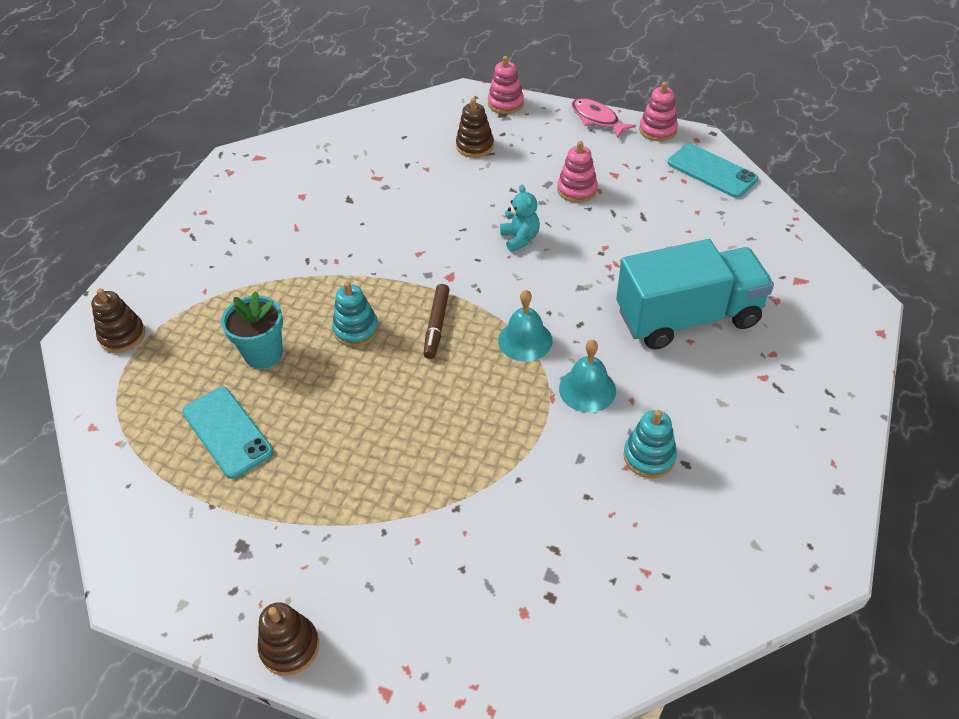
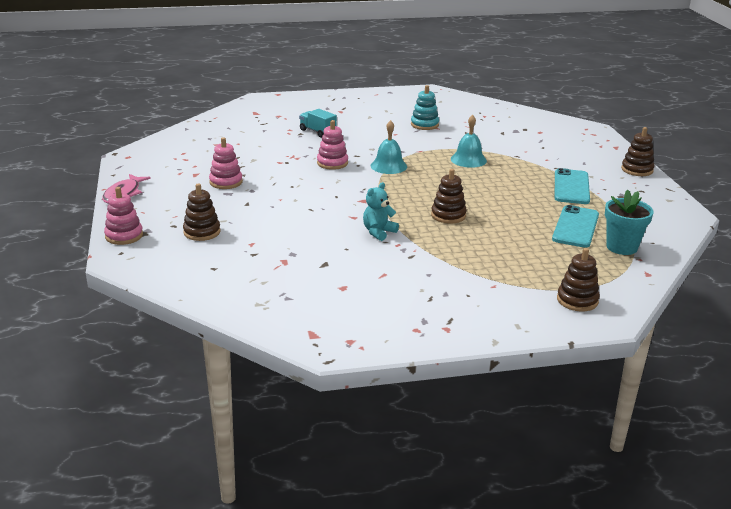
camera: 125 degrees left, 20 degrees down
(263, 354) = (510, 238): turquoise flower pot -> turquoise flower pot (621, 247)
(356, 330) = (448, 215): turquoise stacking toy -> brown stacking toy
(436, 325) = (410, 192): brown marker -> none
(520, 238) = (300, 188): turquoise teddy bear -> turquoise teddy bear (378, 232)
(587, 389) = (402, 144): turquoise bell -> turquoise bell (468, 160)
(657, 130) = (124, 170): pink stacking toy -> pink stacking toy (332, 163)
(687, 317) = (317, 132): turquoise truck -> turquoise truck, size x0.44
(711, 171) = (165, 147): turquoise phone -> turquoise phone (571, 187)

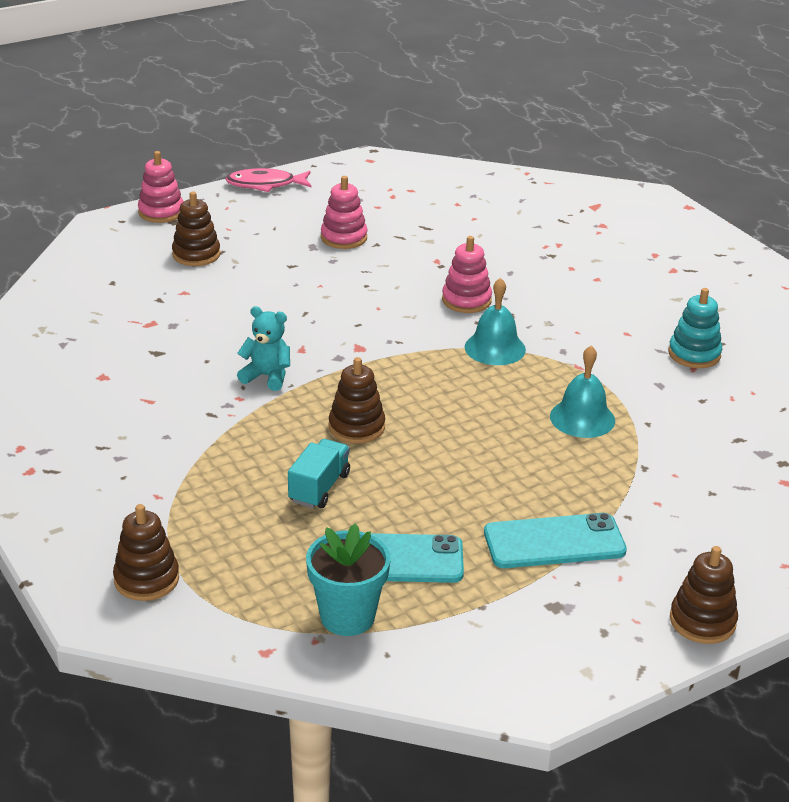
camera: 70 degrees right, 5 degrees up
(317, 132) = (570, 267): turquoise truck -> turquoise truck (319, 488)

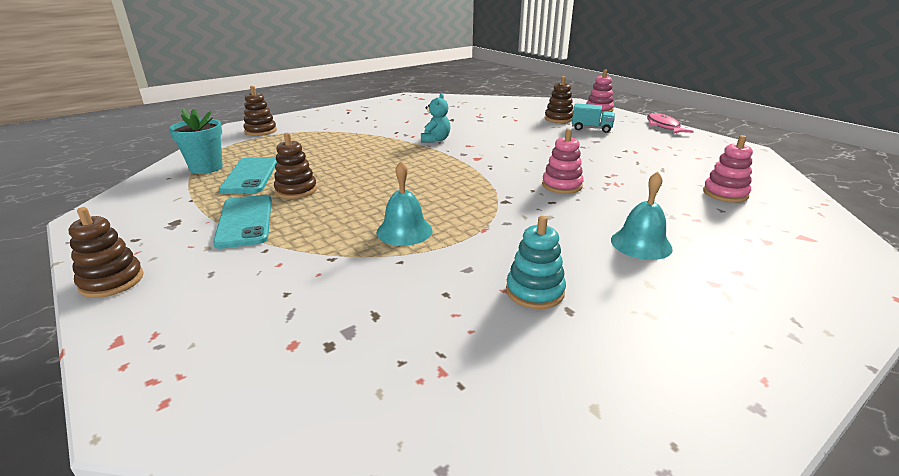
camera: 85 degrees right, 5 degrees down
(319, 488) = (325, 156): turquoise truck -> turquoise truck (591, 129)
(344, 238) = (617, 147): pink stacking toy -> pink stacking toy (725, 194)
(356, 427) = (386, 161): brown stacking toy -> brown stacking toy (296, 190)
(495, 348) = (497, 197): turquoise bell -> turquoise bell (641, 244)

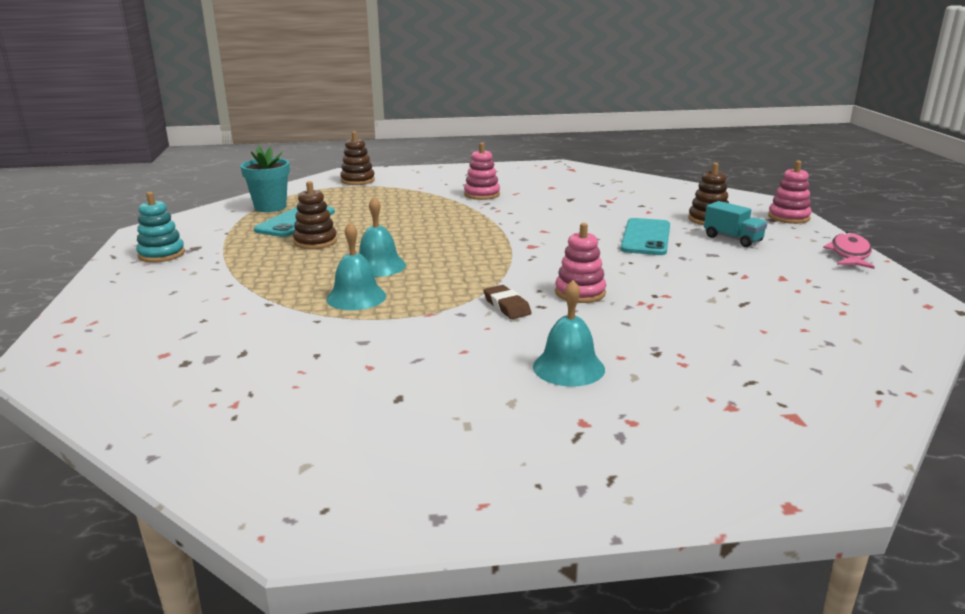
camera: 30 degrees right, 5 degrees down
(112, 281) = (108, 280): brown stacking toy -> none
(245, 221) = (243, 258): turquoise phone -> turquoise phone (646, 237)
(384, 199) = (378, 266): none -> turquoise bell
(435, 140) = (516, 218): turquoise teddy bear -> none
(530, 208) = (507, 306): none -> brown eraser
(535, 291) = (392, 375): turquoise stacking toy -> turquoise stacking toy (161, 254)
(725, 194) = (778, 348): pink stacking toy -> pink stacking toy (482, 194)

